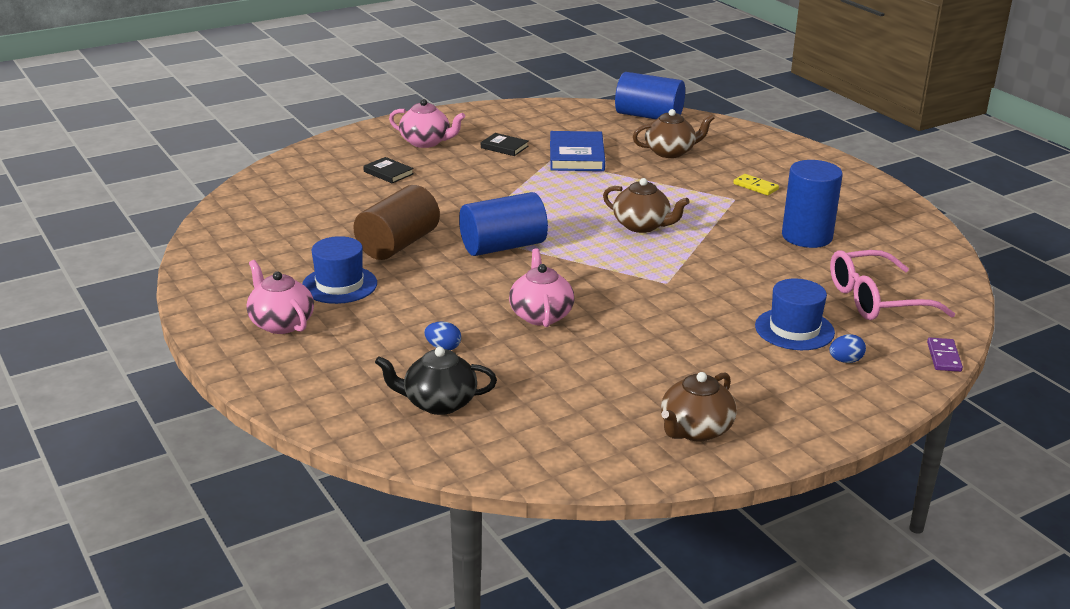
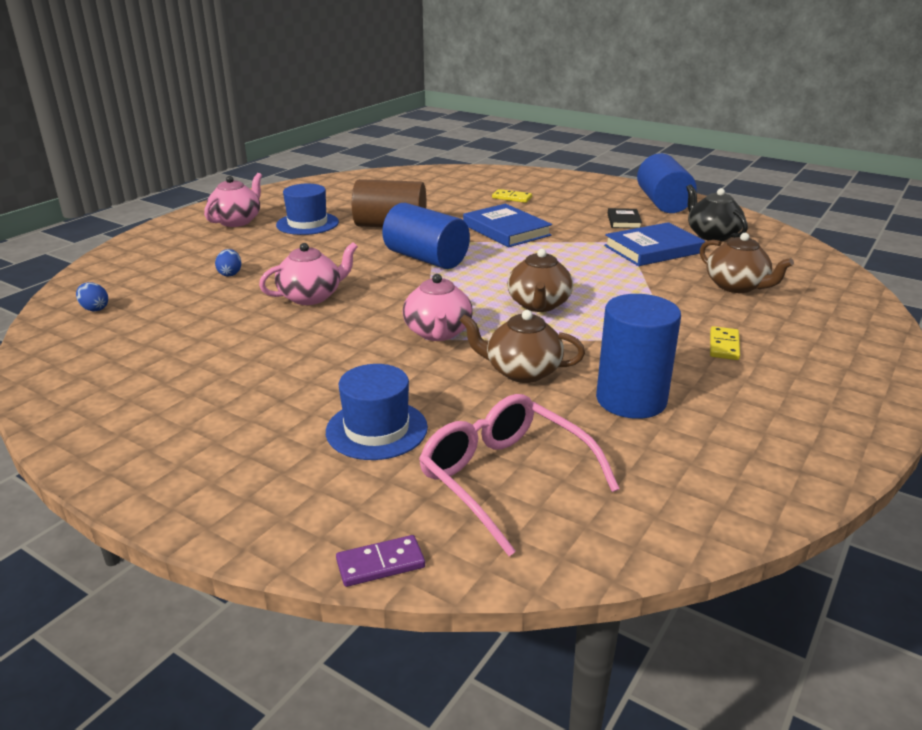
camera: 65 degrees right, 0 degrees up
(388, 173) = (512, 198): black book -> yellow domino
(426, 142) = (587, 196): pink teapot -> pink teapot (438, 333)
(438, 403) = (141, 290): black teapot -> black teapot (712, 235)
(471, 197) = (506, 230): none -> blue book
(648, 116) = (808, 260): blue cylinder -> blue cylinder (663, 203)
(695, 430) = (125, 406): brown teapot -> brown teapot (522, 371)
(845, 361) = (320, 478): blue egg -> blue egg (95, 309)

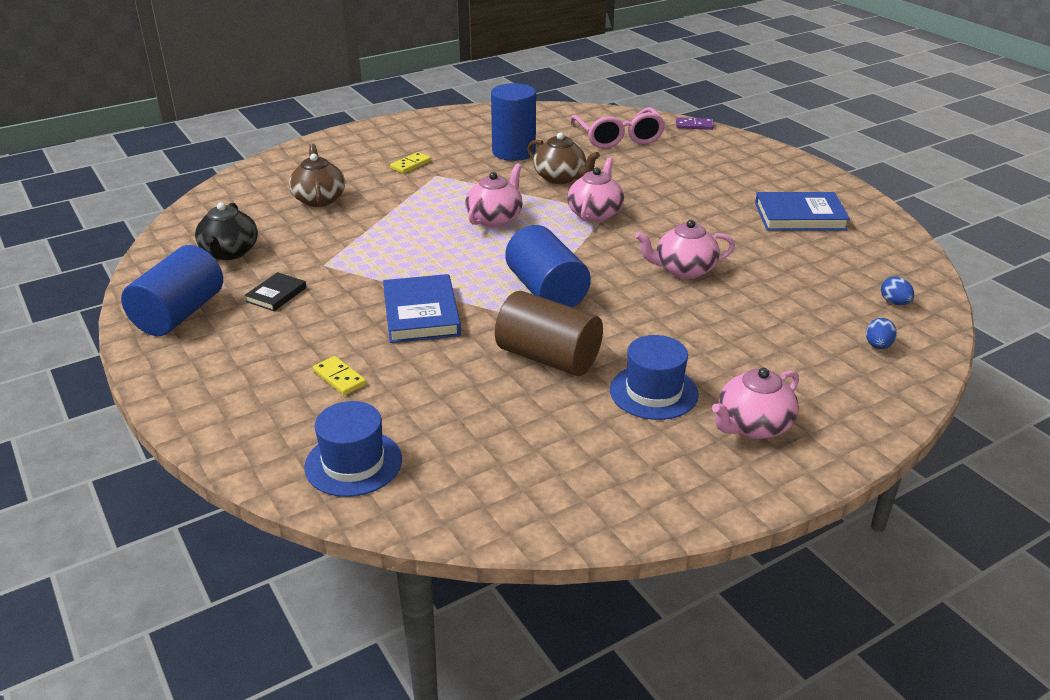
camera: 155 degrees left, 5 degrees up
(230, 274) = (762, 319): blue egg -> blue egg (878, 346)
(376, 429) = (673, 168): blue hat -> blue hat (353, 463)
(538, 304) = (495, 219): brown teapot -> pink teapot
(653, 249) = (315, 249): blue book -> blue book (800, 216)

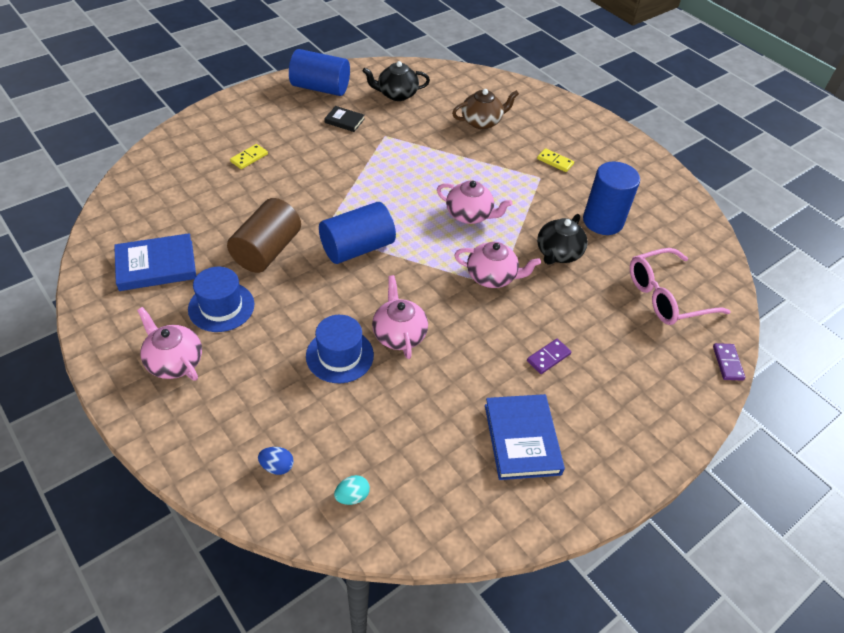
camera: 80 degrees right, 15 degrees up
(353, 463) = (165, 172): blue hat -> blue hat (339, 355)
(421, 313) = (323, 186): blue book -> blue book (156, 265)
(560, 178) = (558, 253): brown teapot -> black teapot
(702, 196) = (548, 357): none -> purple domino
(894, 303) = (352, 496): blue egg -> turquoise egg

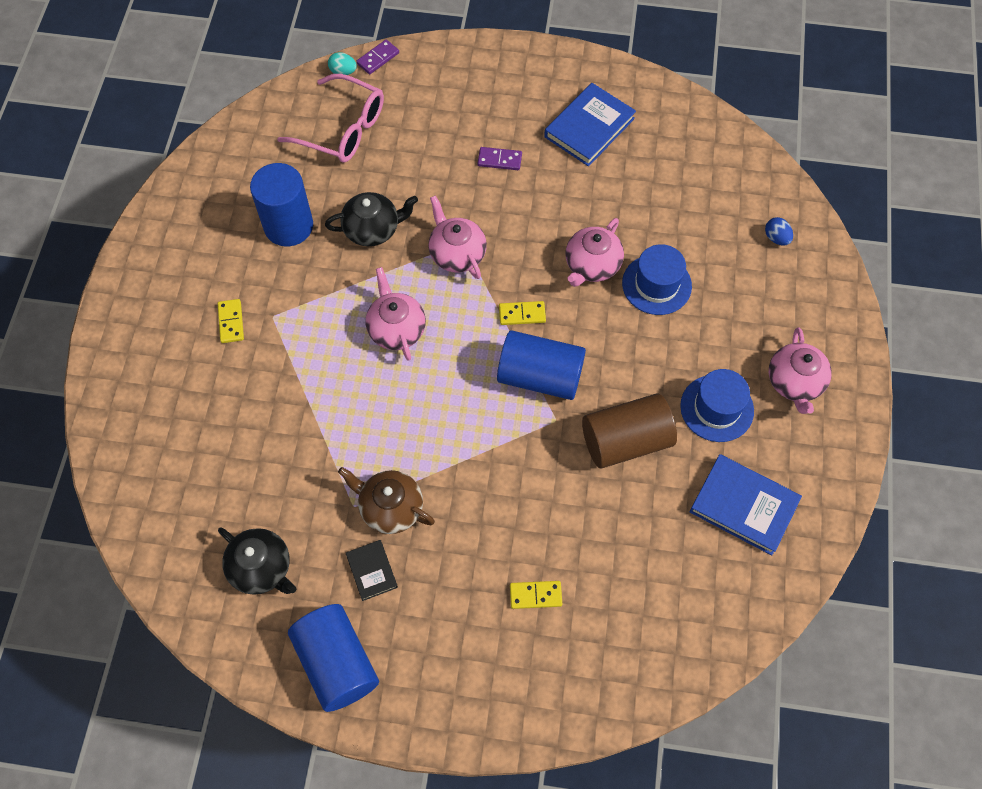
camera: 130 degrees left, 15 degrees up
(352, 496) = (741, 181): turquoise egg -> turquoise egg (343, 72)
(408, 272) = (522, 314): none -> yellow domino
(482, 122) = (226, 438): brown teapot -> brown teapot (390, 508)

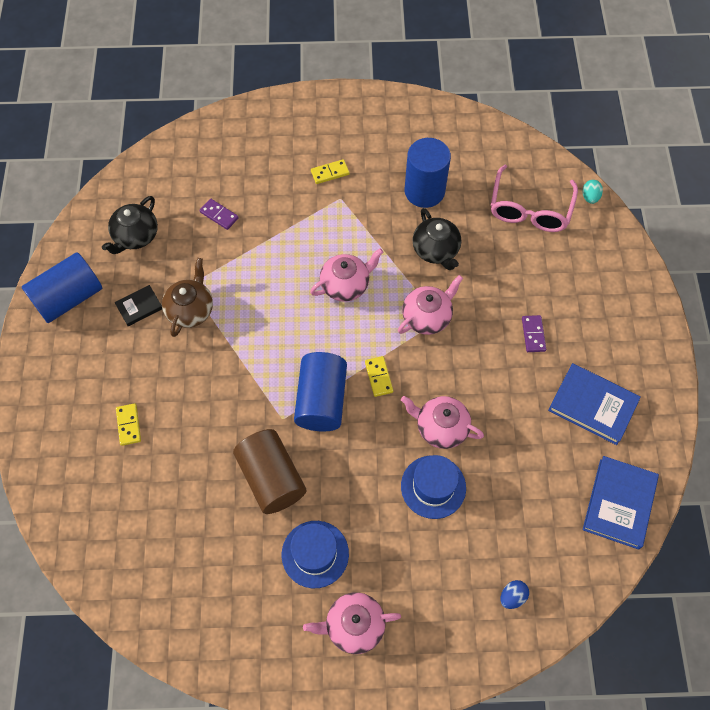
camera: 80 degrees right, 0 degrees up
(378, 58) = (613, 220): purple domino -> purple domino (219, 215)
(744, 506) = (223, 586): blue book -> blue book (619, 503)

